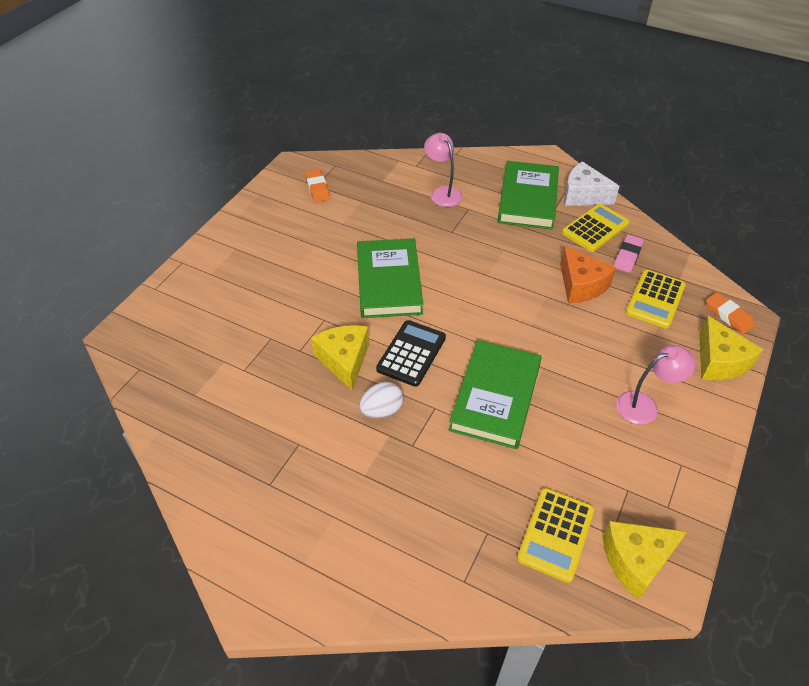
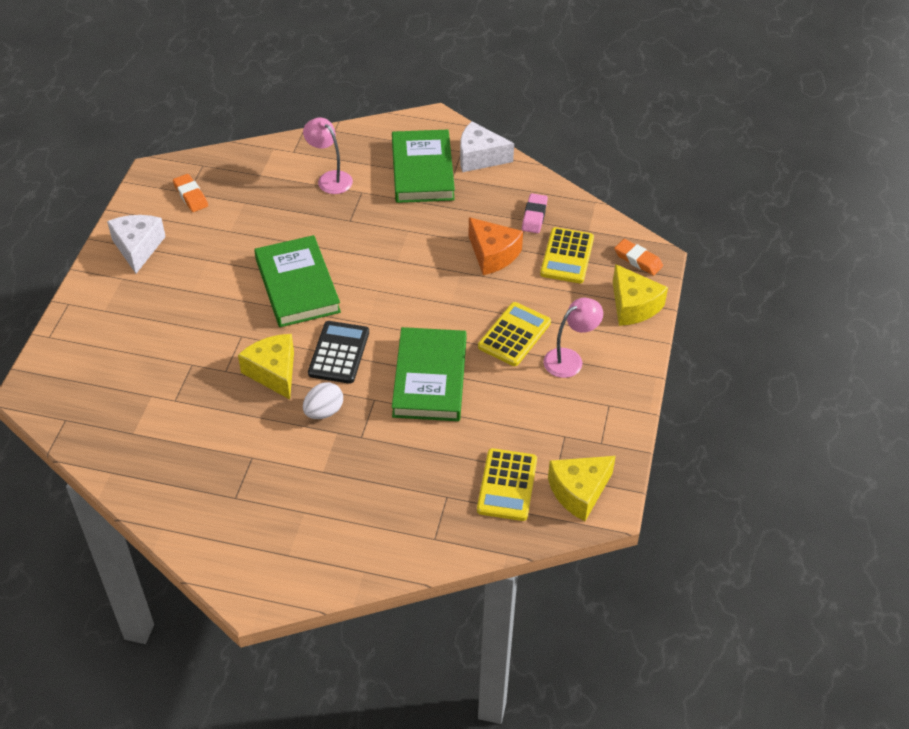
camera: 15 degrees left, 0 degrees up
(258, 224) = (138, 248): none -> white cheese
(595, 228) = (497, 192): yellow calculator -> yellow calculator (514, 335)

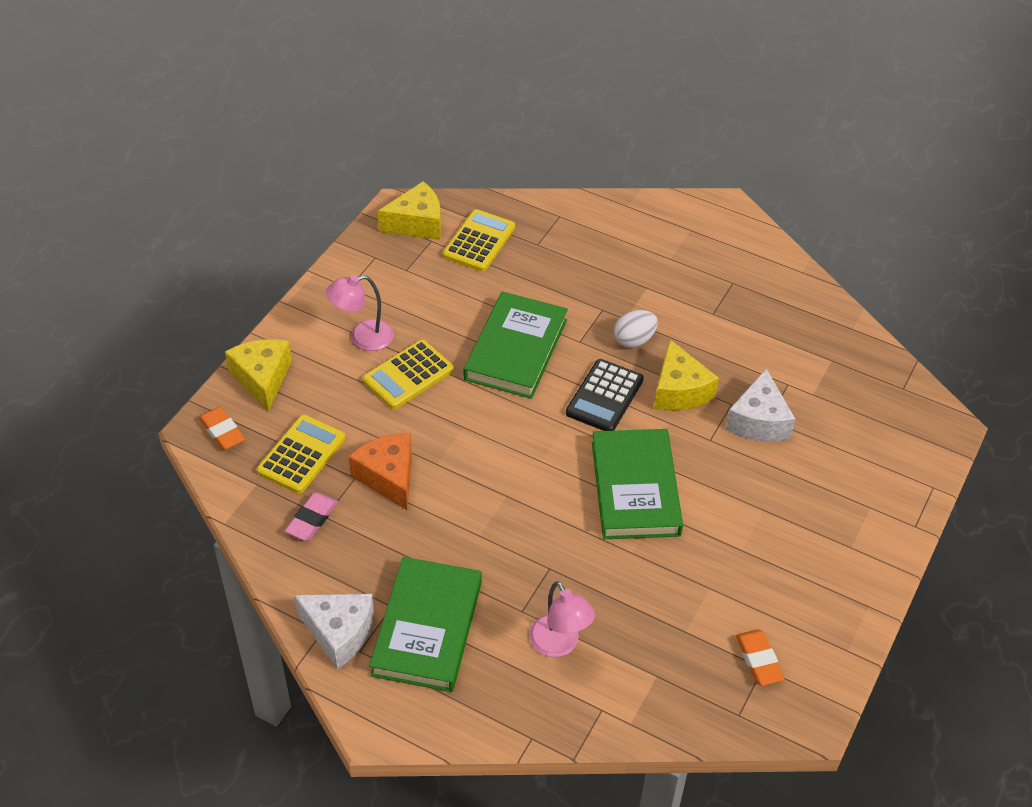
camera: 165 degrees left, 0 degrees up
(138, 248) = (831, 588): white cheese -> white cheese (758, 421)

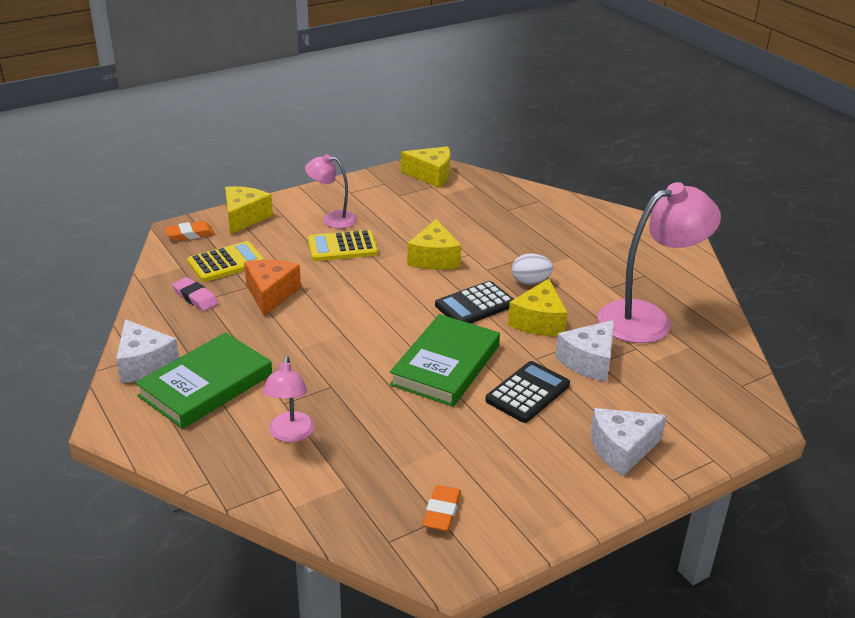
camera: 30 degrees right, 15 degrees down
(222, 431) = (190, 234): orange eraser -> orange eraser turned 75 degrees clockwise
(312, 519) = (195, 297): pink eraser -> pink eraser turned 75 degrees clockwise
(479, 241) = (466, 196): yellow calculator -> none
(516, 349) = (434, 258): green book -> yellow cheese
(732, 486) = (527, 392): none -> black calculator
(773, 340) = (648, 318): none -> pink lamp
(855, 513) = (622, 449): none -> white cheese

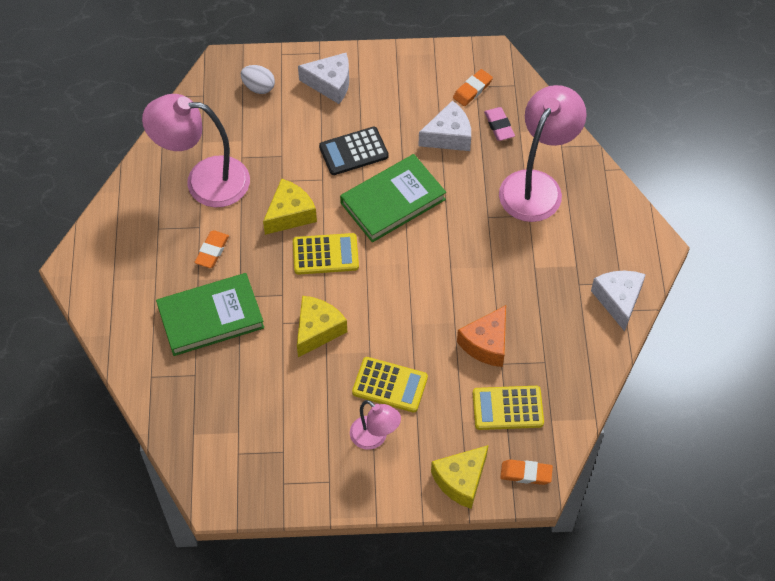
camera: 150 degrees left, 25 degrees up
(195, 297) = (553, 367): pink eraser -> pink eraser (499, 126)
(206, 385) = (578, 257): green book -> green book (211, 317)
(290, 434) = (536, 185): pink lamp -> pink lamp, size x1.86
(431, 175) = (224, 476): yellow cheese -> none
(475, 305) = (325, 254): black calculator -> yellow calculator
(530, 282) = (258, 262): white egg -> white egg (258, 87)
(579, 276) = (212, 251): none -> orange eraser
(589, 361) = (287, 160): white cheese -> white cheese (449, 136)

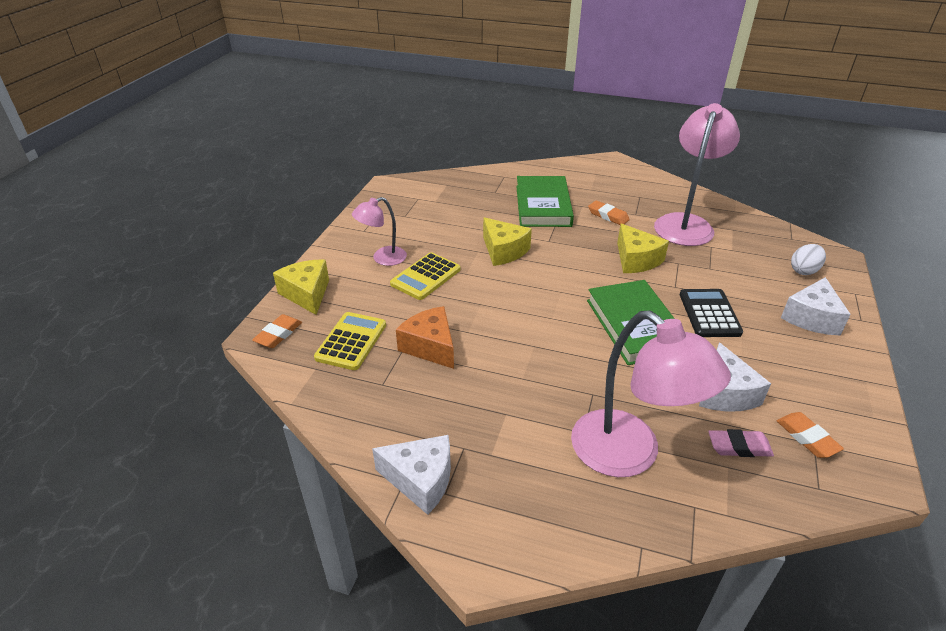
camera: 110 degrees right, 20 degrees down
(325, 254) = (582, 270): yellow calculator -> none

